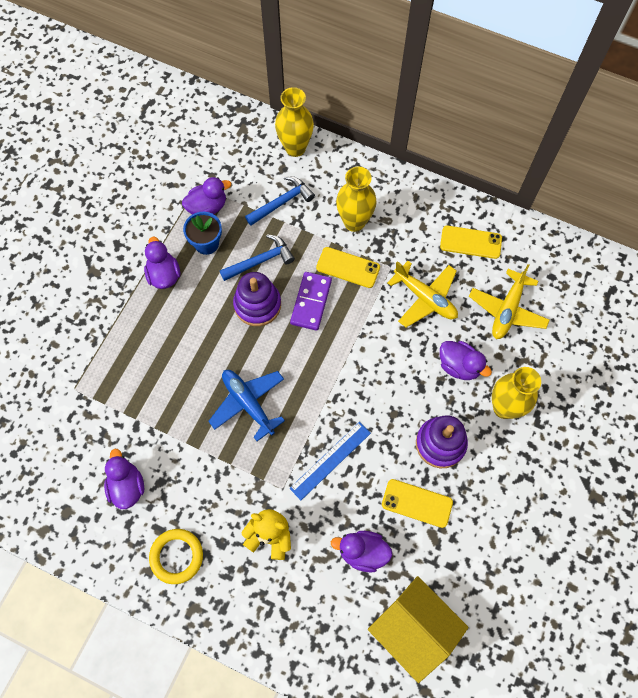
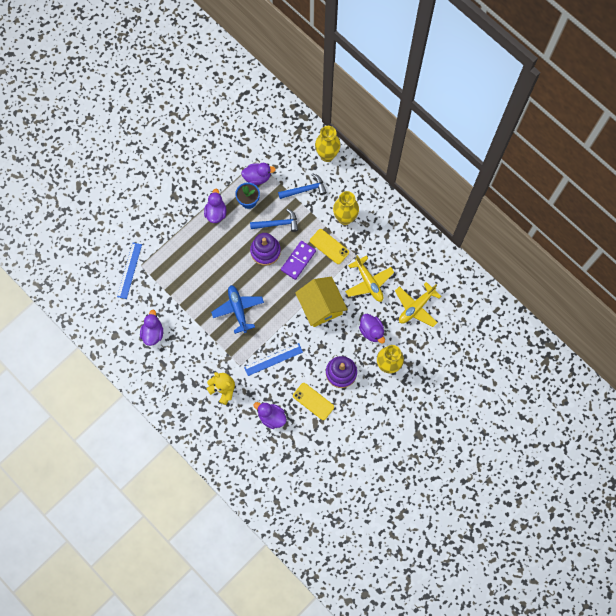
camera: 20 degrees right, 5 degrees up
(59, 402) = (129, 270): none -> blue ruler
(176, 556) = (167, 382): yellow ring -> none
(413, 628) = (283, 467): yellow house -> yellow house (321, 306)
(470, 242) = (412, 256): yellow phone -> none

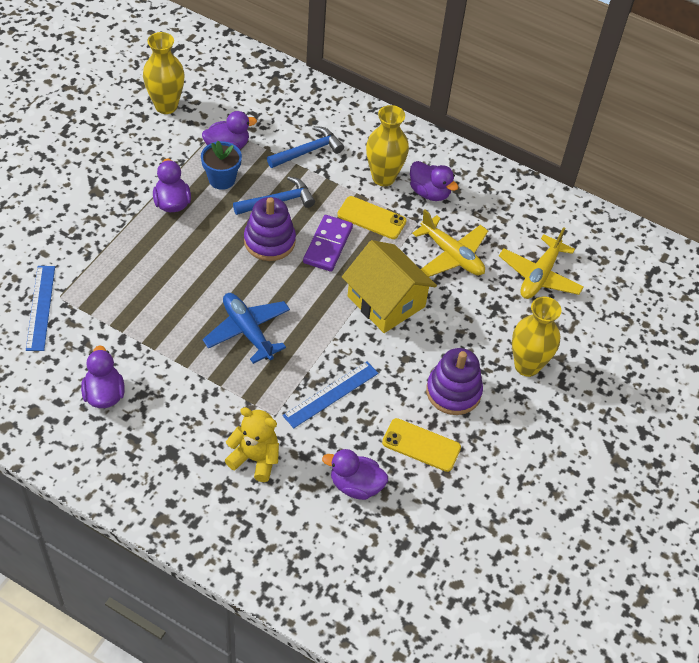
camera: 20 degrees left, 20 degrees down
(327, 155) = (328, 104): yellow vase -> yellow vase (166, 106)
(371, 331) = (482, 321): purple duck -> purple duck (429, 192)

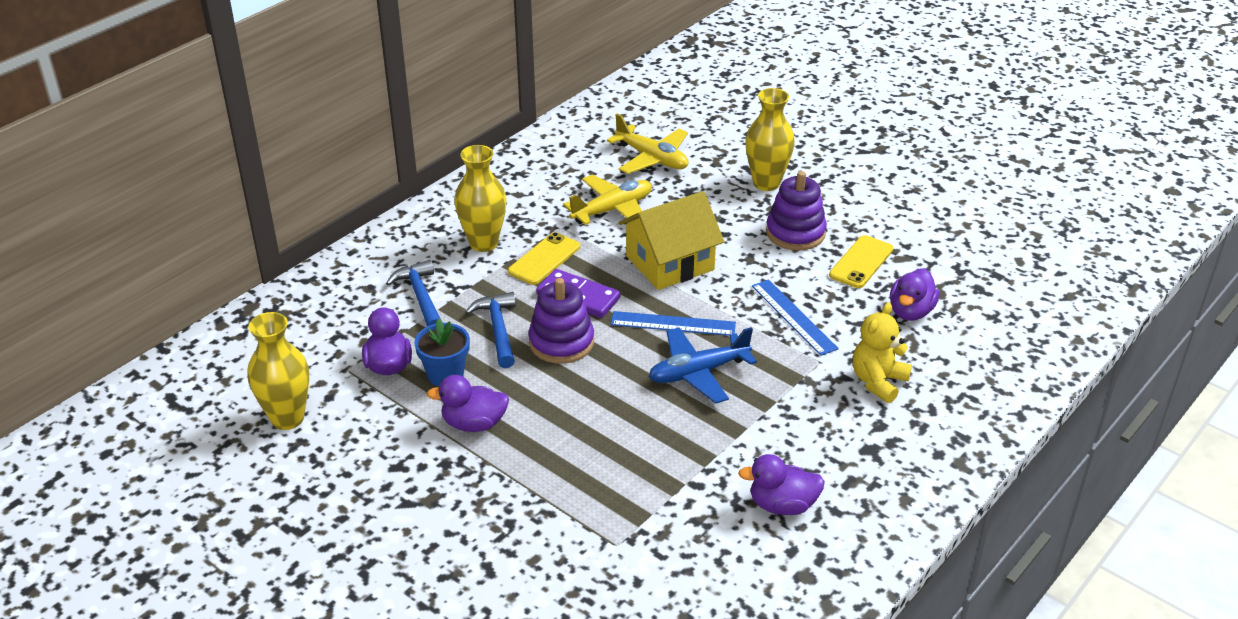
camera: 75 degrees left, 15 degrees down
(41, 307) = (632, 565): blue ruler -> blue ruler (673, 324)
(429, 192) = (517, 213): purple duck -> none

